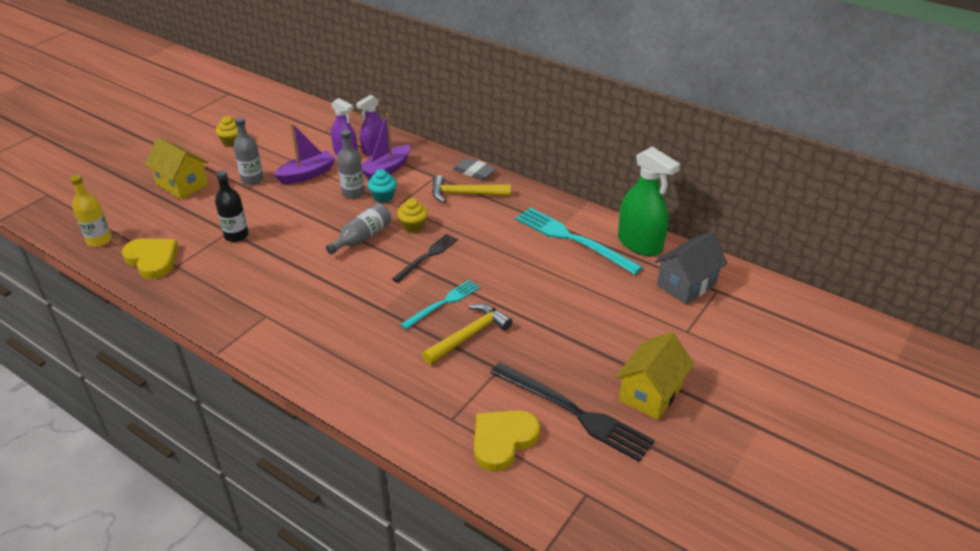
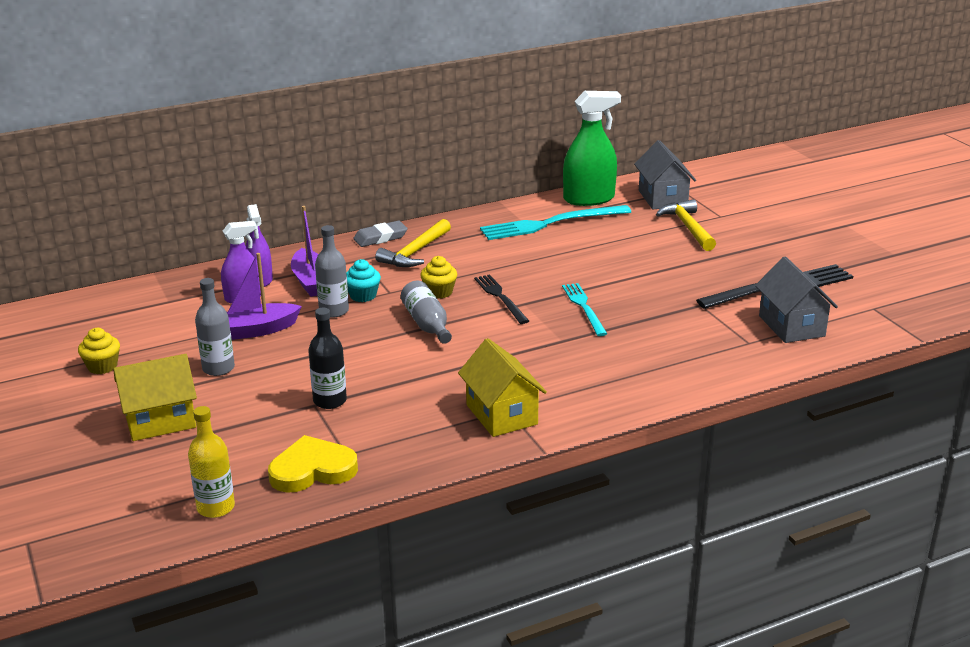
camera: 60 degrees left, 10 degrees down
(307, 174) = (256, 330): purple boat -> purple boat turned 105 degrees counterclockwise
(469, 335) = (643, 306): yellow hammer -> yellow hammer (688, 227)
(503, 440) = (791, 326): yellow heart -> grey house
(650, 393) = (781, 251): yellow house -> yellow house (502, 414)

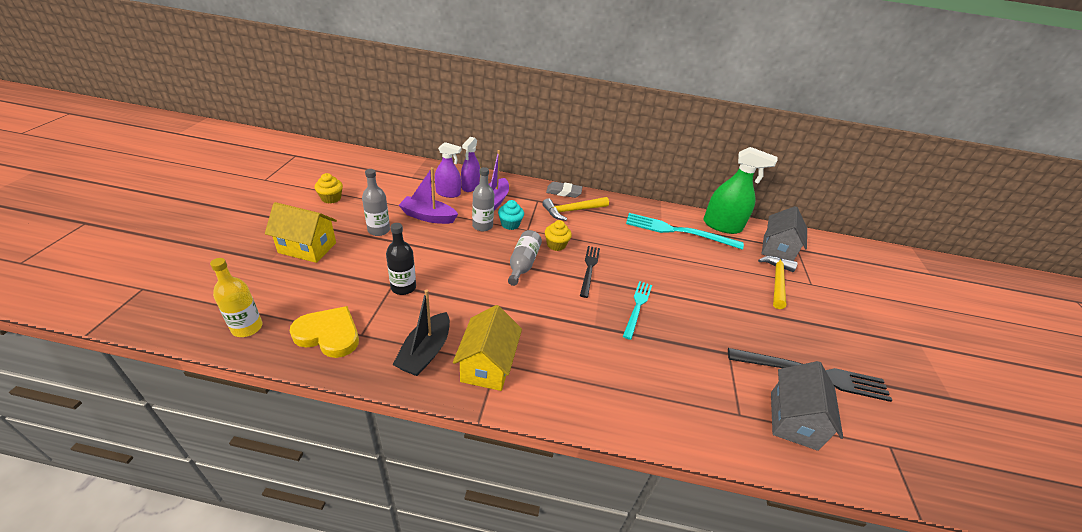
camera: 30 degrees right, 10 degrees up
(429, 434) = (425, 352): none -> black boat

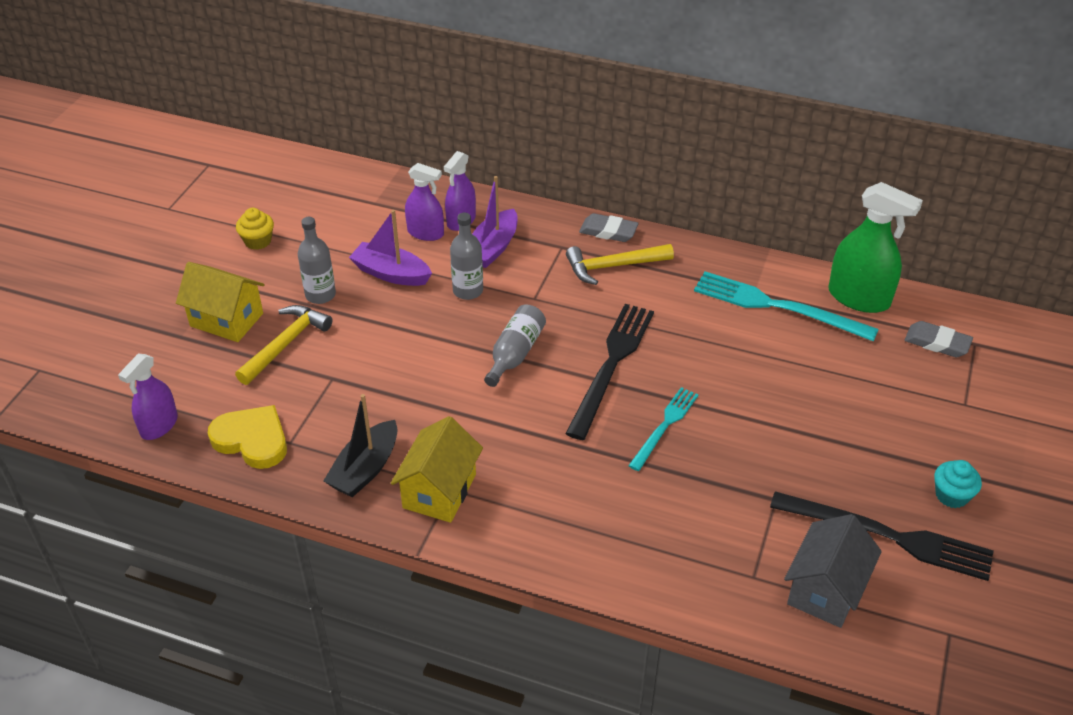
camera: 15 degrees right, 5 degrees up
(247, 327) = (159, 425): yellow bottle -> purple spray bottle
(403, 287) = (346, 382): black bottle -> none
(510, 224) = (510, 288): turquoise cupcake -> turquoise cupcake (951, 495)
(556, 245) = (571, 325): yellow cupcake -> none
(589, 269) = (611, 365): black fork -> black fork, size x1.67
(777, 249) = (937, 343): grey house -> grey eraser
(777, 281) = (907, 397): yellow hammer -> yellow hammer (285, 344)

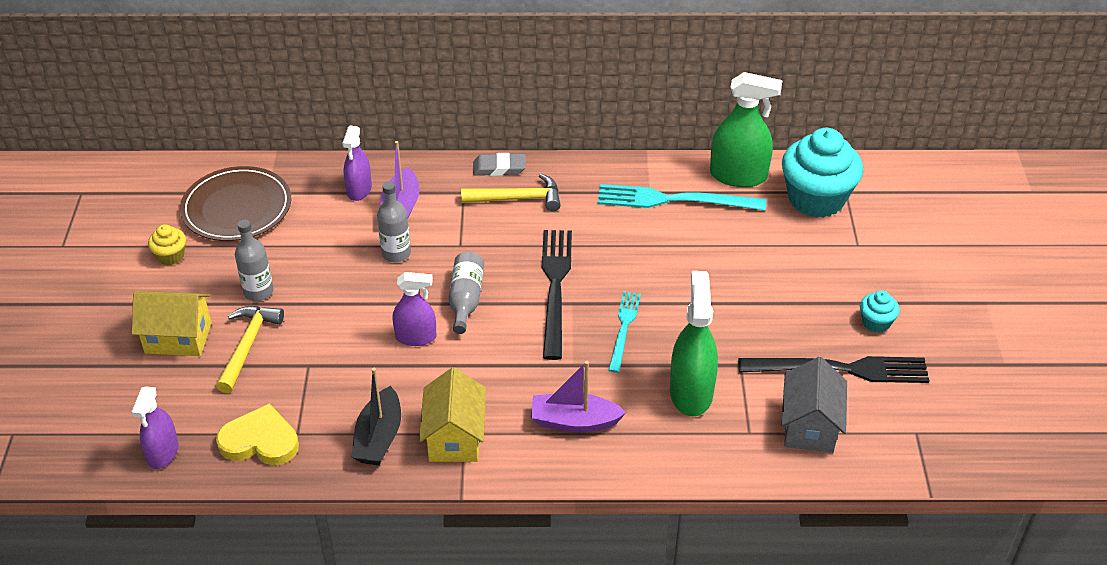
camera: 20 degrees left, 0 degrees up
(339, 211) = (237, 208): none -> brown plate
(391, 273) = (316, 255): purple boat -> purple boat (574, 421)
(425, 233) = (331, 209): purple spray bottle -> purple spray bottle (416, 337)
(613, 266) = (517, 199): yellow hammer -> yellow hammer turned 150 degrees counterclockwise
(707, 514) = (691, 392): none -> green spray bottle
(937, 343) = (816, 199): grey eraser -> turquoise cupcake

